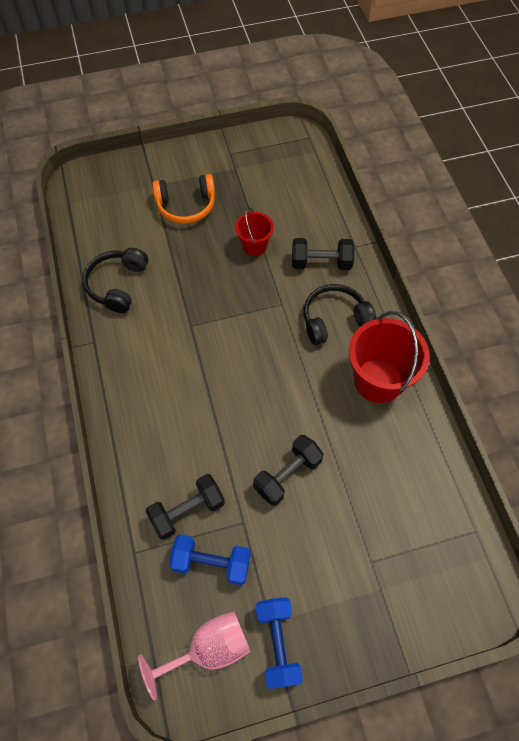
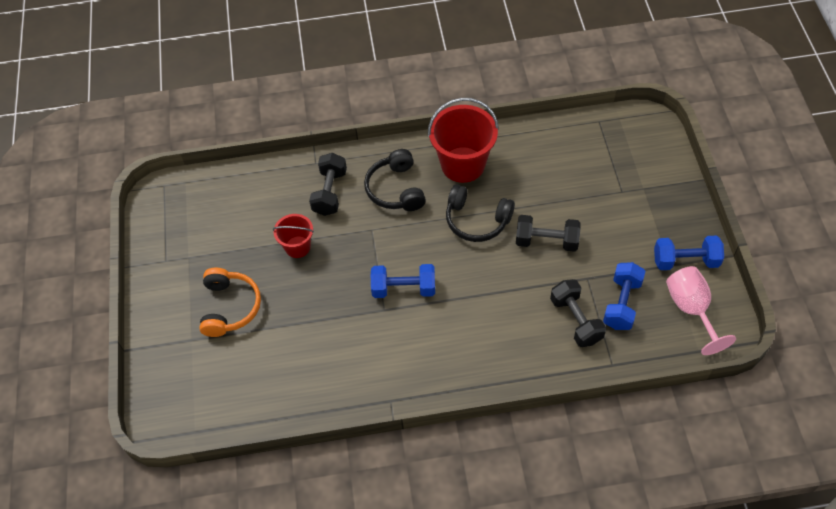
camera: 80 degrees left, 5 degrees down
(117, 285) = (322, 378): black headphones -> black headphones (476, 220)
(215, 340) = (403, 288): none -> blue dumbbell
(287, 475) = (546, 241): black dumbbell -> black dumbbell turned 45 degrees counterclockwise

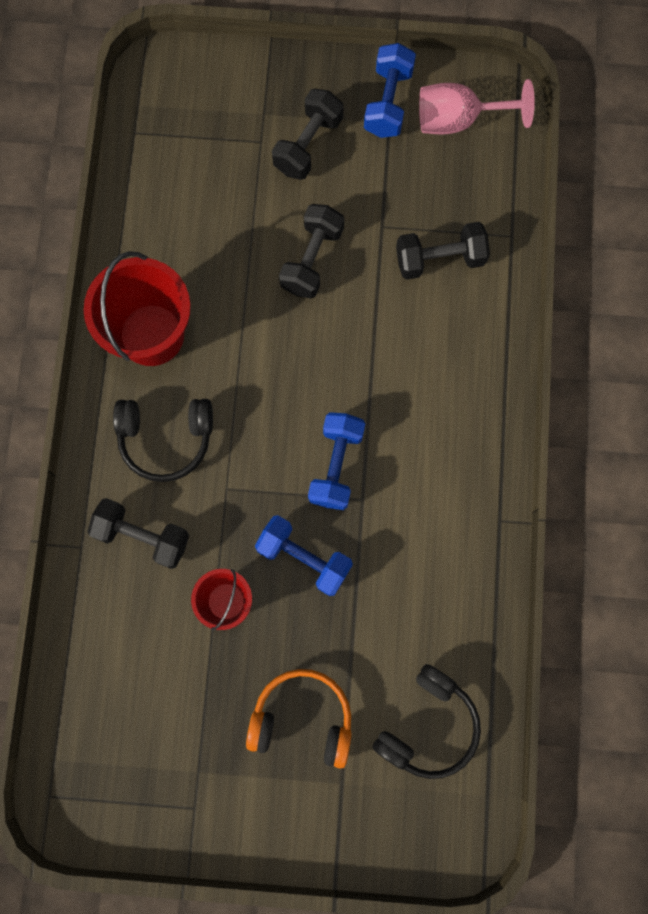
camera: 80 degrees left, 20 degrees up
(476, 220) = (253, 340): black headphones -> black headphones (428, 725)
(622, 303) = (430, 197): blue dumbbell -> blue dumbbell (304, 558)
(631, 219) = (308, 145): none -> black dumbbell

